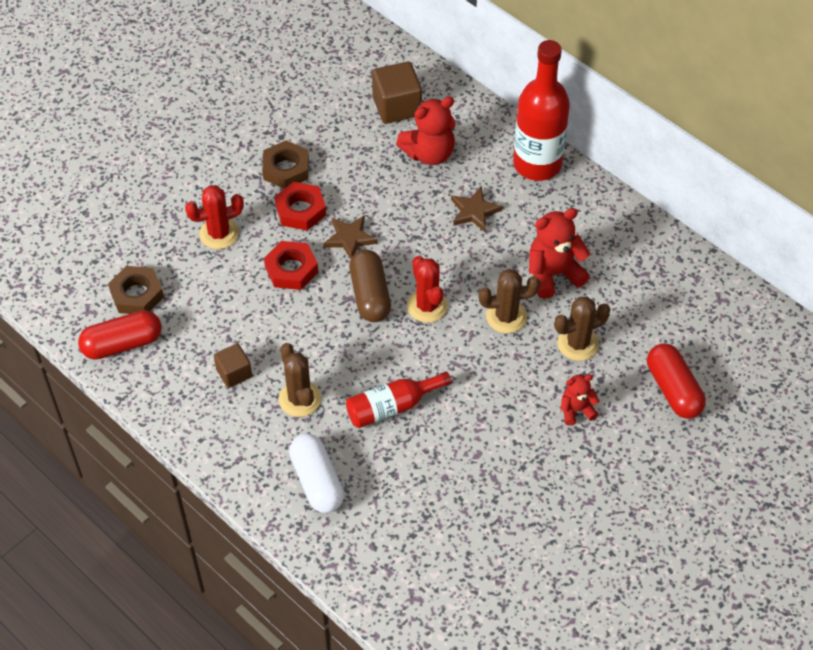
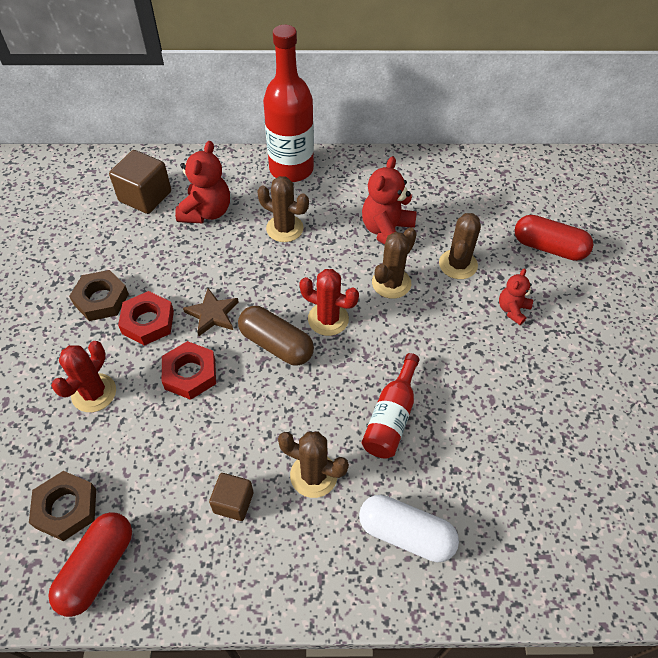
camera: 45 degrees left, 0 degrees up
(474, 211) = (284, 228): brown star -> brown cactus

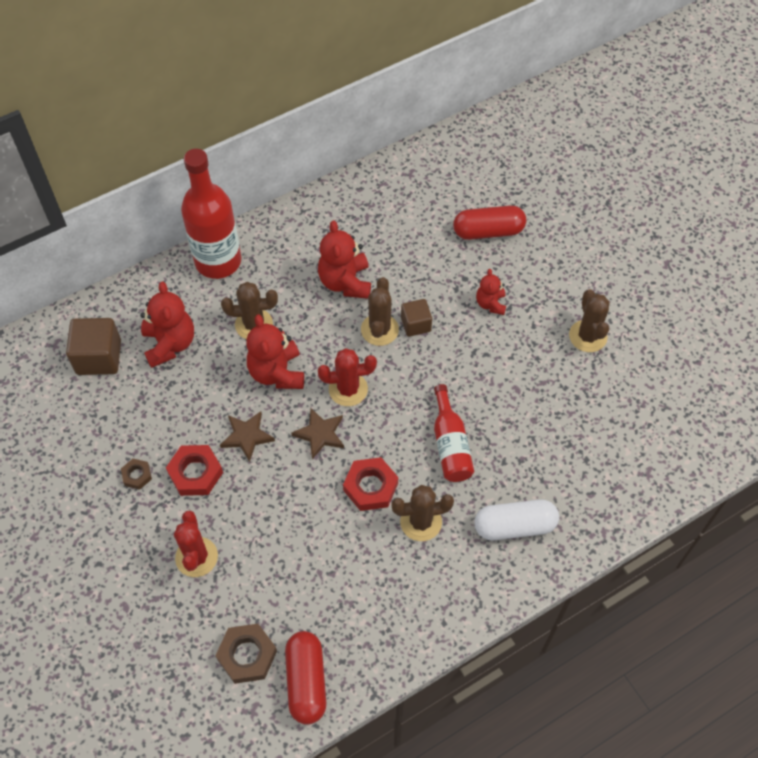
camera: 30 degrees left, 5 degrees up
(101, 299) = (137, 475): brown nut -> brown nut, size x0.57
(190, 374) = (266, 497): red nut -> red nut (370, 487)
(233, 502) = (374, 576): brown cube -> brown cube (416, 324)
(276, 275) = (277, 373): none -> red teddy bear
(276, 344) = (320, 434): brown capsule -> brown star
(458, 264) = (424, 284): brown cactus -> brown cactus (588, 336)

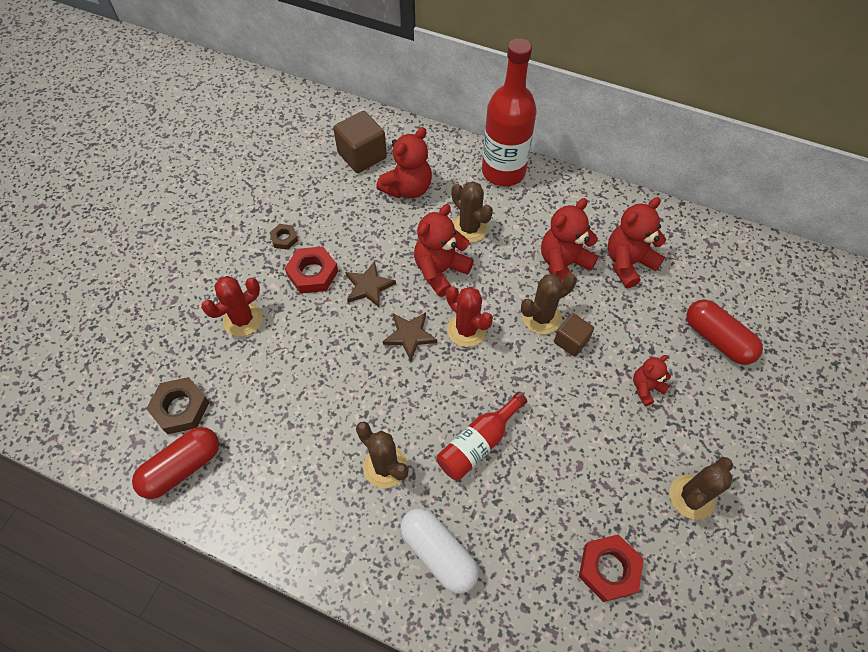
camera: 55 degrees right, 0 degrees up
(370, 487) = (390, 404): red nut -> red nut (609, 569)
(381, 238) = (628, 263): none -> red teddy bear

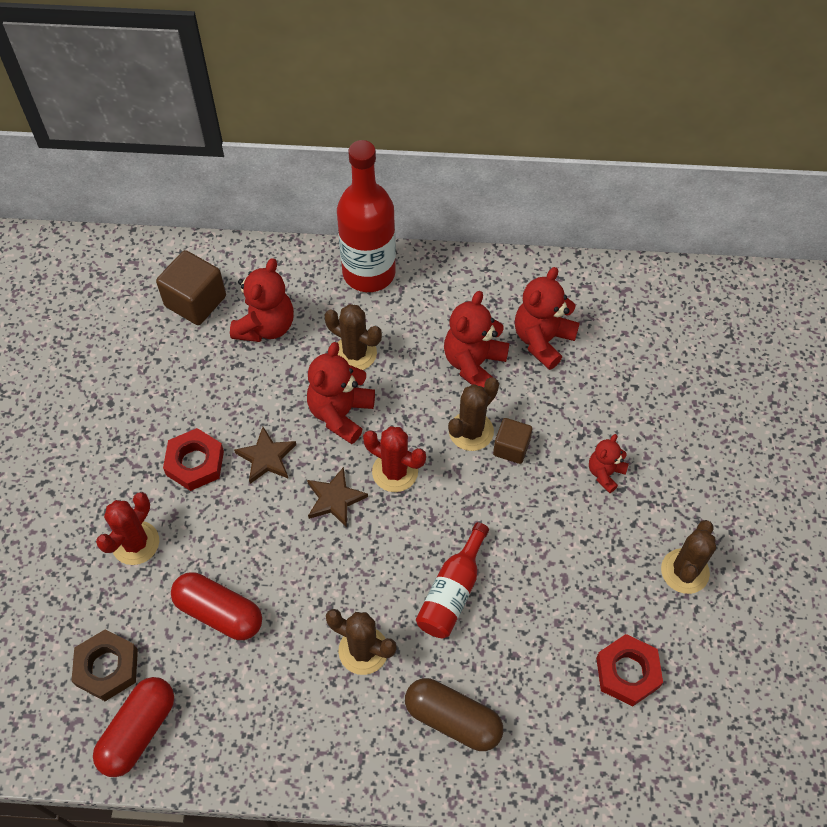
camera: 20 degrees left, 0 degrees up
(284, 238) = (144, 432): brown nut -> none
(438, 553) = (453, 719): white capsule -> brown capsule
(717, 339) = (660, 396): red capsule -> red capsule (219, 612)

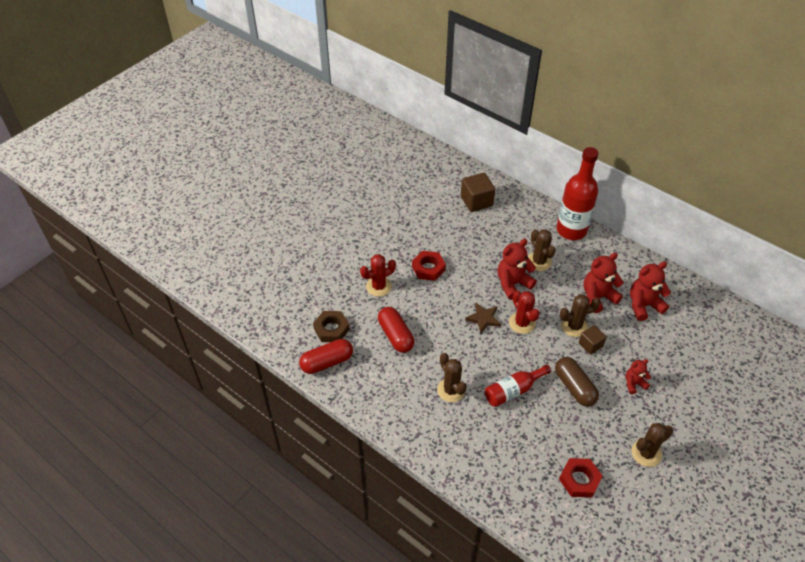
camera: 35 degrees right, 10 degrees down
(266, 326) = (502, 228): red teddy bear -> none
(266, 458) = (463, 284): brown star -> none
(453, 719) = (473, 445): brown capsule -> brown capsule (574, 387)

